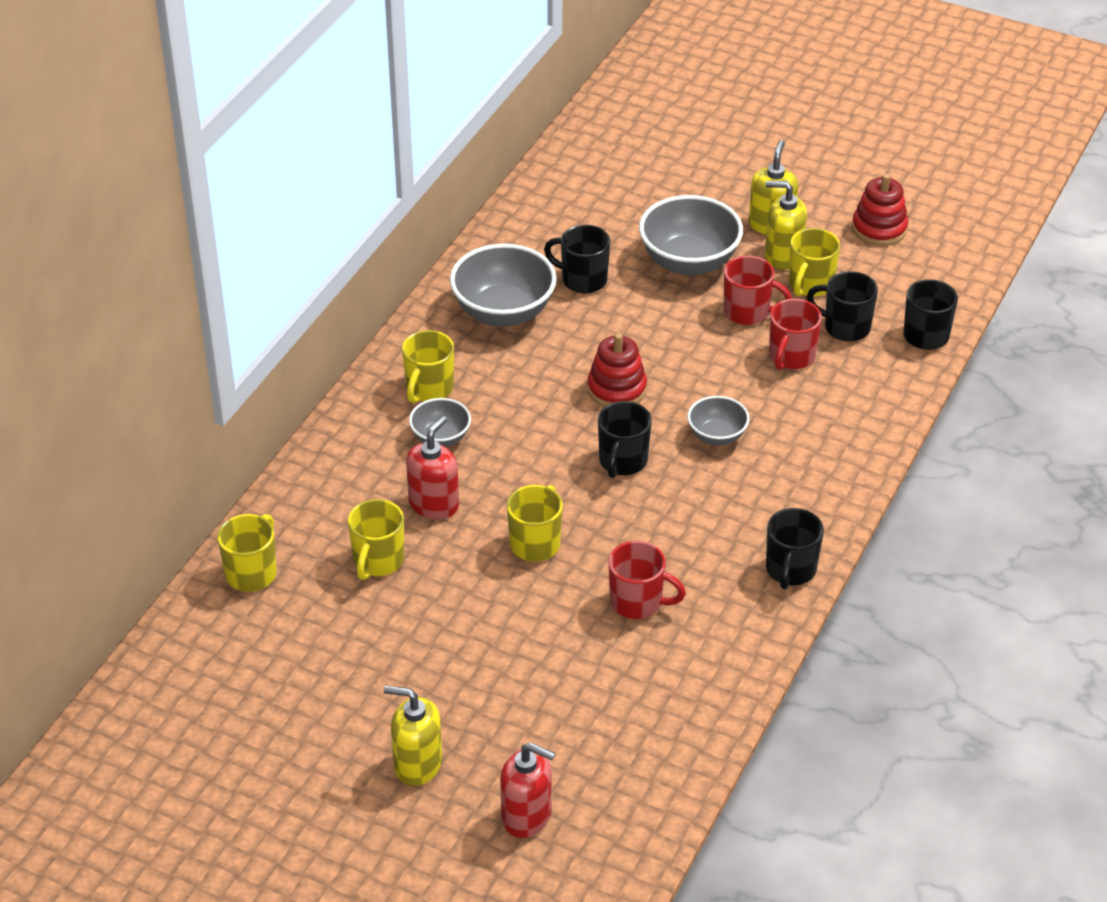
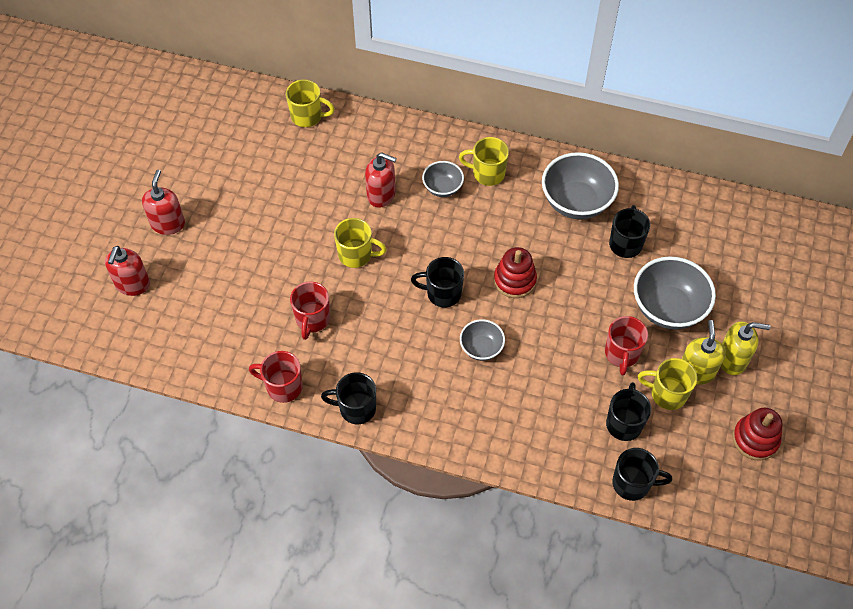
camera: 80 degrees right, 15 degrees up
(378, 561) = (327, 175): yellow mug -> none
(417, 764) = (168, 224): yellow soap dispenser -> red soap dispenser
(791, 357) = (579, 388): red mug -> red mug (283, 386)

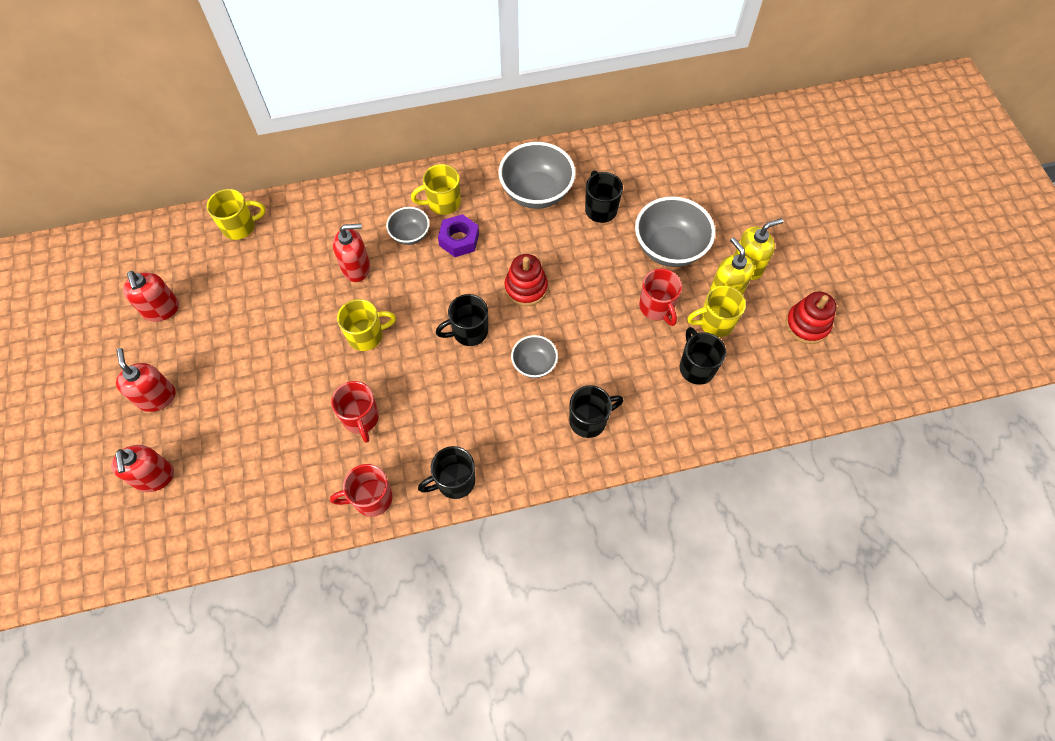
camera: 30 degrees left, 5 degrees up
(209, 156) = (161, 309): none -> red soap dispenser
(482, 211) = (459, 240): none -> purple nut
(632, 484) = (736, 417): black mug -> black mug (589, 420)

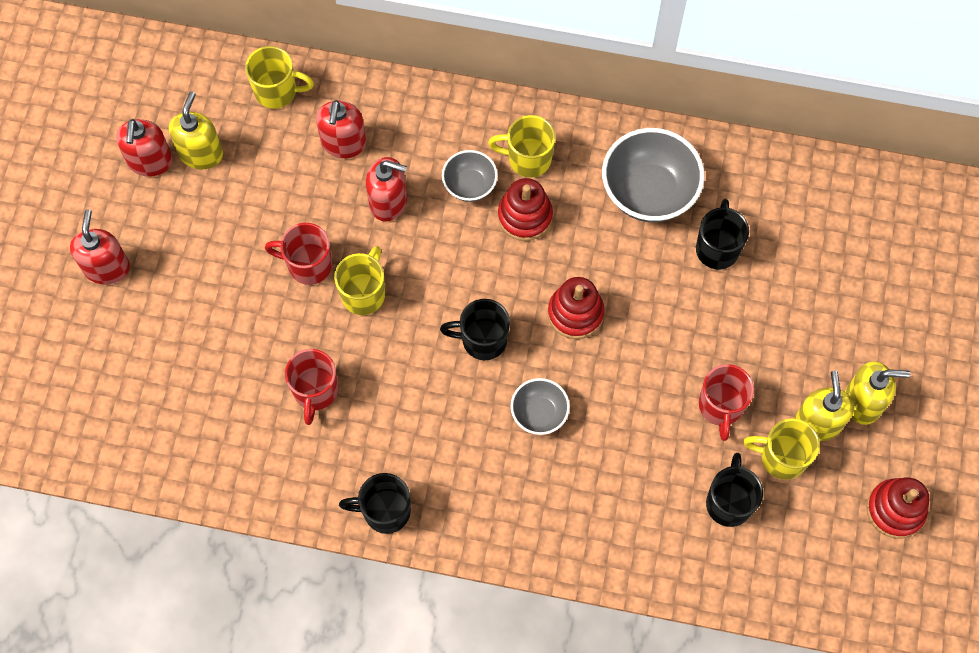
camera: 25 degrees right, 5 degrees up
(154, 477) = (71, 360): red soap dispenser -> red soap dispenser (343, 143)
(199, 289) = (201, 153): none -> yellow soap dispenser
(366, 335) = (364, 293): yellow mug -> yellow mug turned 75 degrees counterclockwise
(371, 498) = (287, 489): red mug -> red mug (308, 265)
(459, 240) = (525, 216): purple nut -> red stacking toy
(589, 420) = (569, 509): black mug -> none
(669, 248) = (777, 337): grey bowl -> none

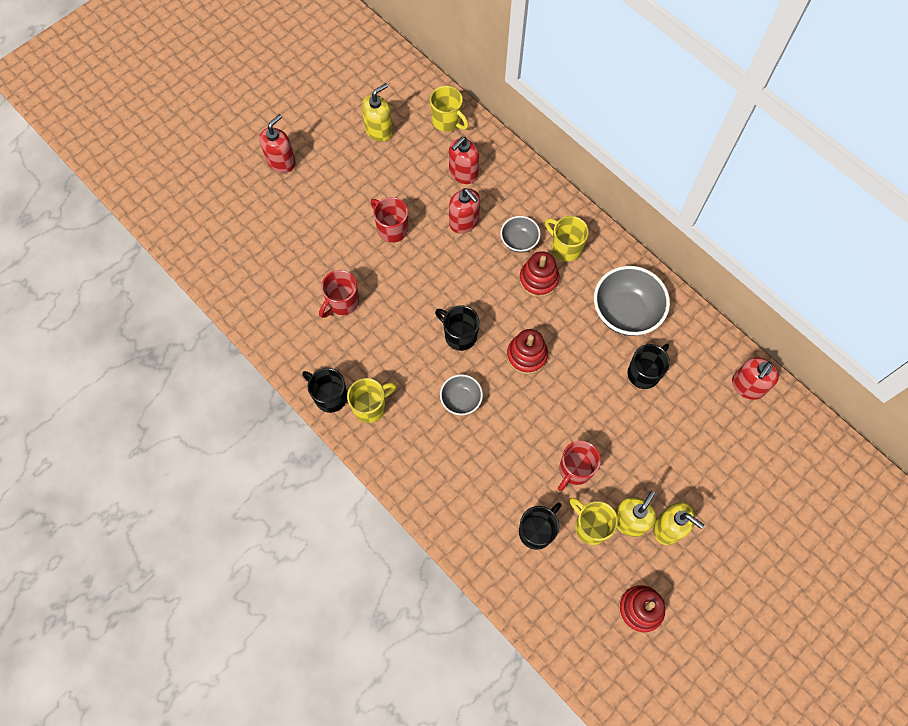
camera: 35 degrees right, 0 degrees up
(150, 161) = (348, 118): red soap dispenser -> red soap dispenser (747, 386)
(364, 293) = (411, 265): yellow mug -> yellow mug (370, 406)

